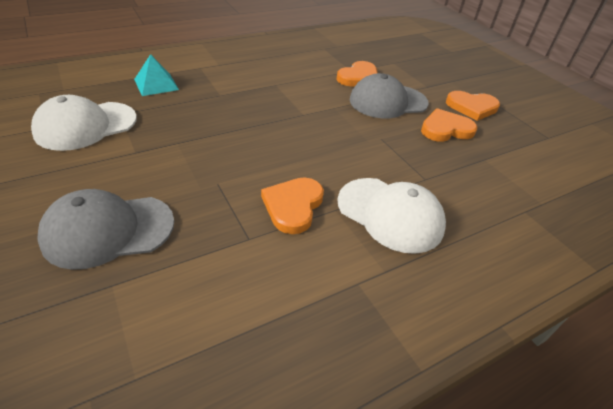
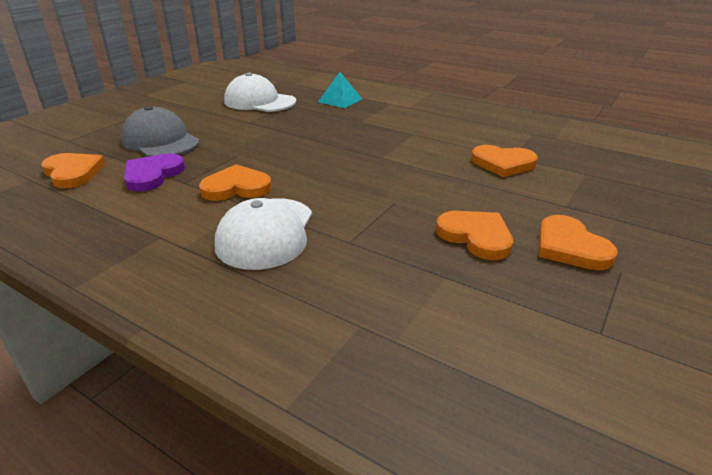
camera: 65 degrees right, 10 degrees down
(121, 338) = (73, 173): none -> orange heart
(206, 259) = (152, 175): none -> purple heart
(388, 102) = (478, 189): grey cap -> none

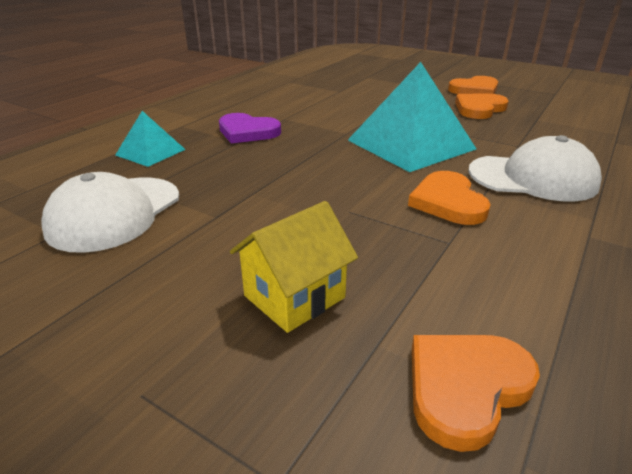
camera: 90 degrees left, 0 degrees up
(152, 175) = (438, 275): purple heart -> purple heart (247, 132)
(160, 141) = (294, 296): grey cap -> yellow house
(352, 182) = (410, 144): none -> turquoise pyramid
(503, 163) = (354, 94): orange heart -> none

